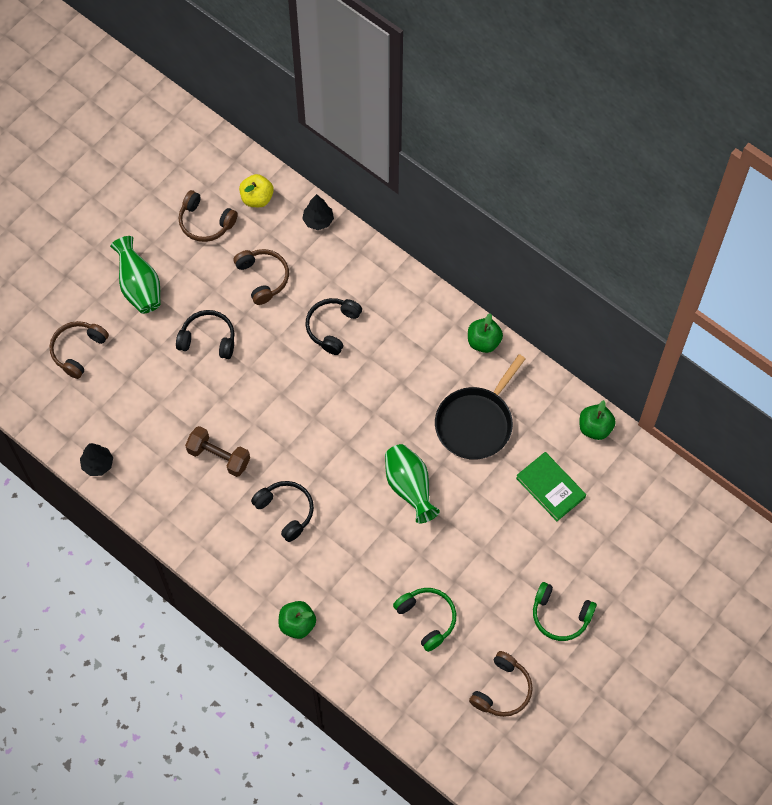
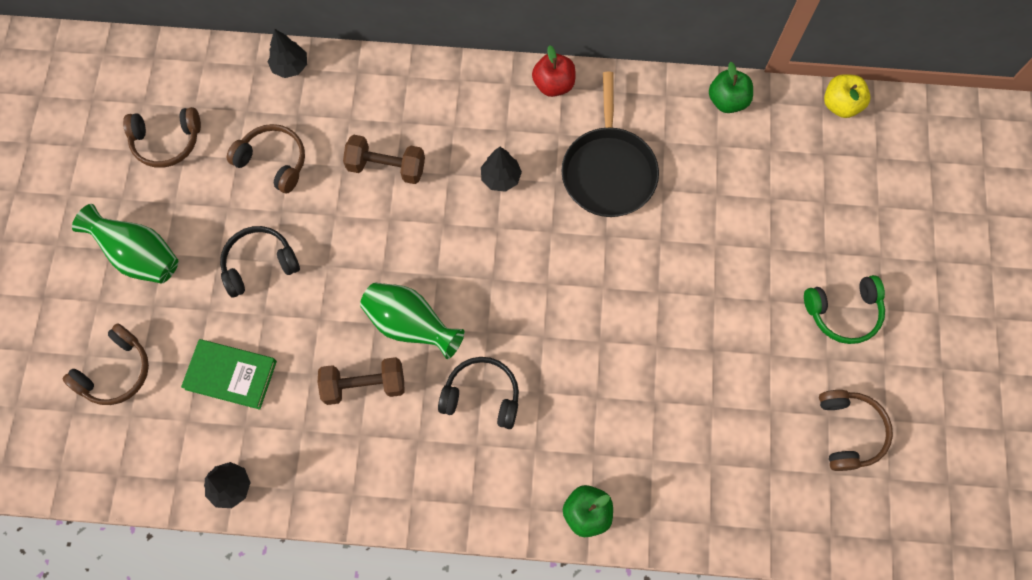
camera: 35 degrees left, 5 degrees up
(78, 350) = (116, 372): brown headphones -> brown headphones turned 135 degrees counterclockwise
(257, 198) = (206, 83): yellow apple -> yellow apple (840, 105)
(332, 327) = (386, 167): black headphones -> brown dumbbell
(401, 382) = (501, 178): none -> black tree
(409, 487) = (593, 282): green vase -> green vase (410, 325)
(427, 618) = (716, 409): green headphones -> none
(483, 342) = (553, 84): green apple -> red apple
(550, 488) = (732, 188): green book -> green book (231, 375)

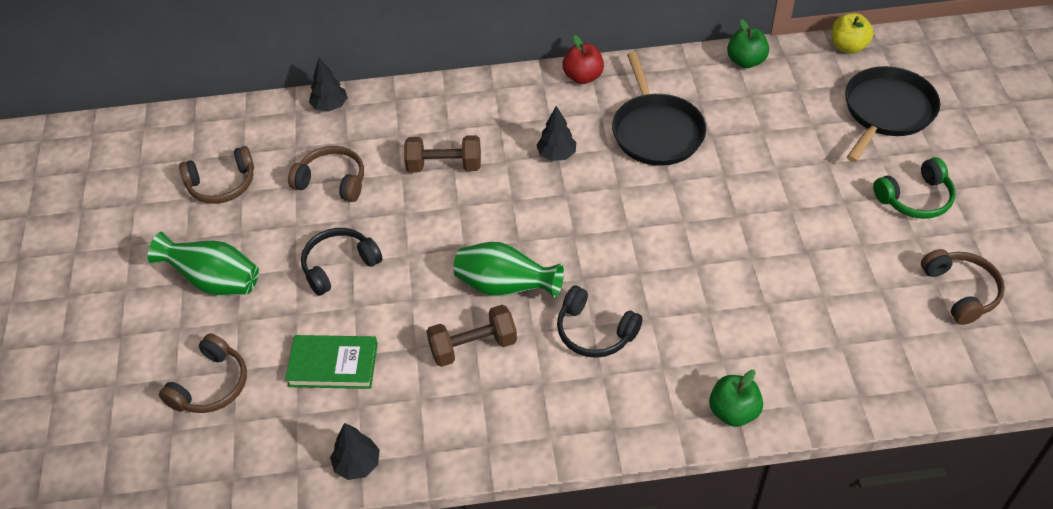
camera: 10 degrees left, 20 degrees down
(482, 395) = (594, 332): black headphones -> black headphones turned 150 degrees counterclockwise
(852, 198) = (886, 111): none -> black pan

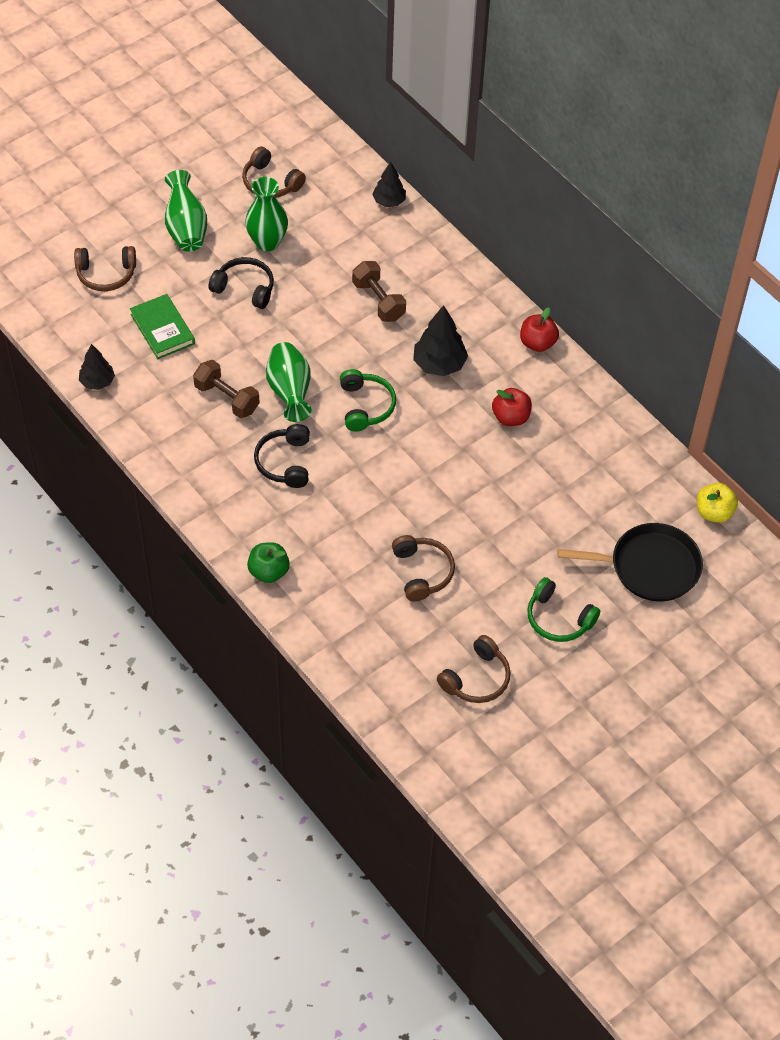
camera: 55 degrees right, 5 degrees up
(295, 220) = (267, 242): none -> green vase
(332, 181) = (317, 243): brown headphones -> brown headphones (422, 572)
(556, 155) = (439, 364): black tree -> black tree, size x1.53
(567, 232) = (366, 406): none -> green headphones
(656, 131) = (510, 417): black pan -> red apple
(746, 61) = (639, 446): green apple -> none

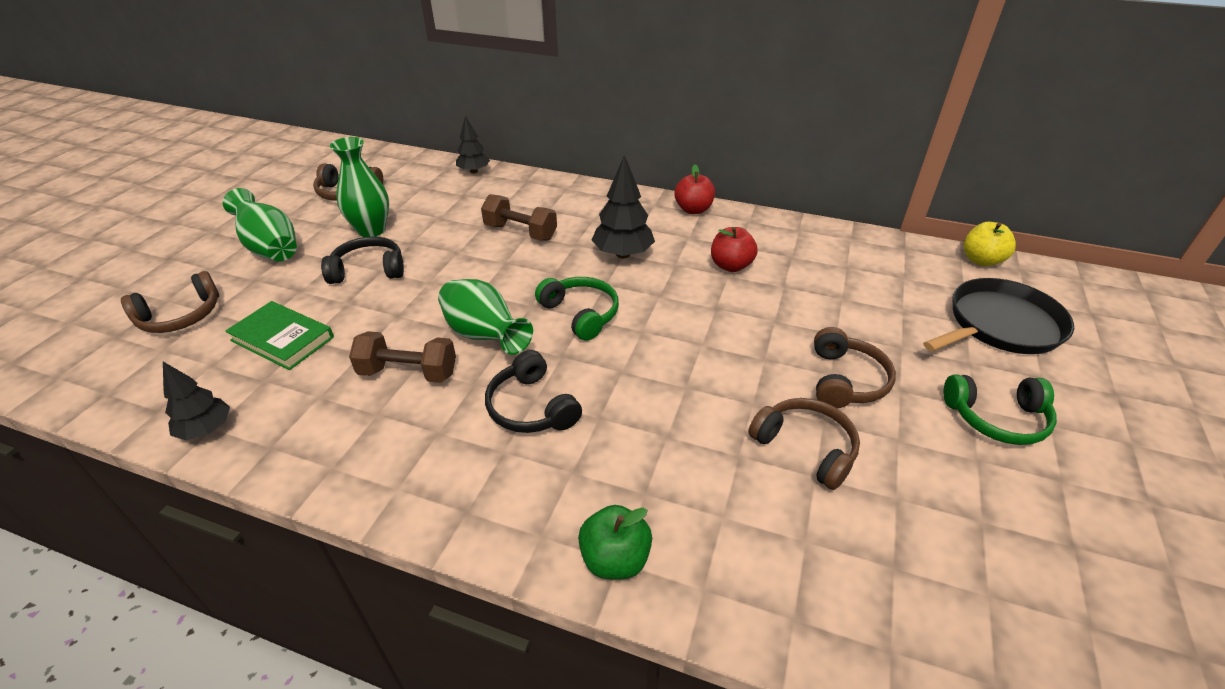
camera: 30 degrees left, 15 degrees down
(476, 679) = (1016, 548): brown headphones -> brown headphones (846, 380)

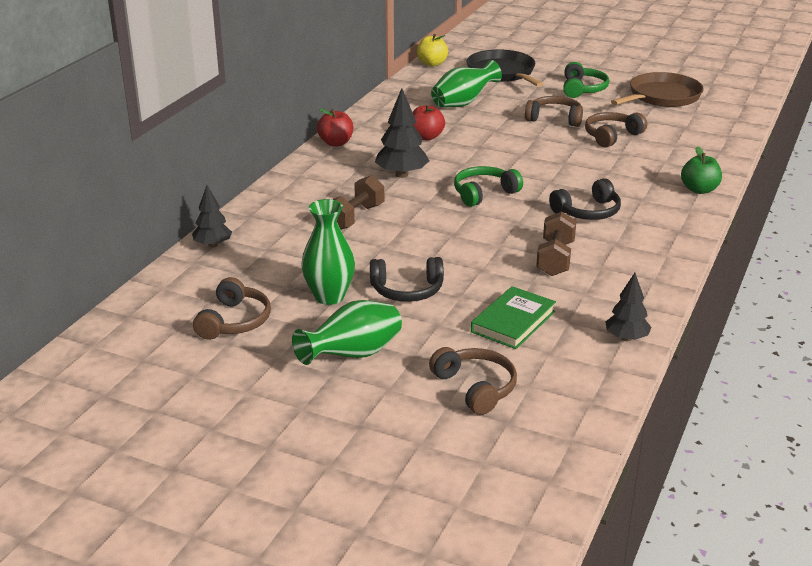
camera: 85 degrees left, 10 degrees down
(368, 270) = (407, 290): black headphones -> black headphones turned 90 degrees counterclockwise
(484, 336) = (510, 230): green vase -> green vase (463, 103)
(1042, 541) = (662, 96): none -> brown pan

